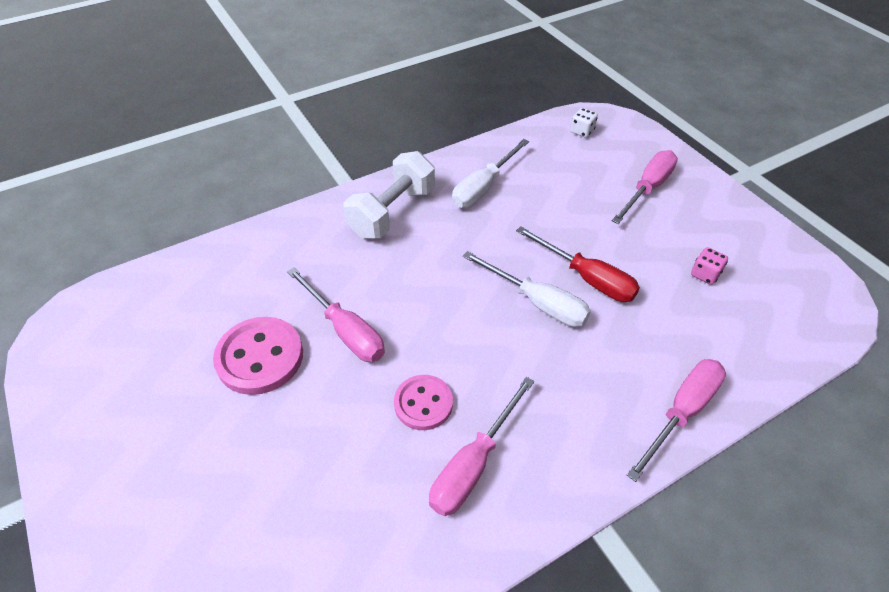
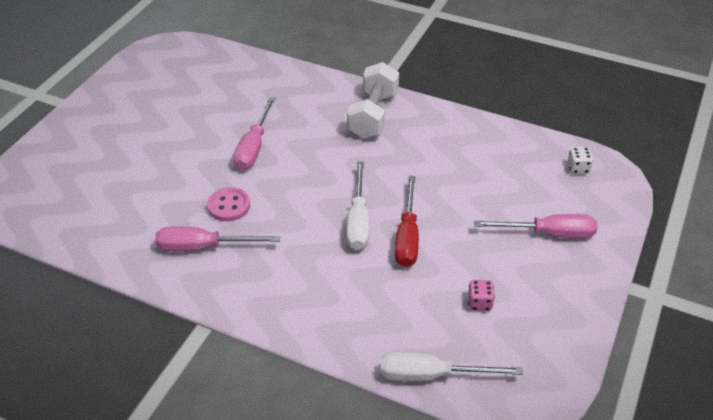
camera: 55 degrees right, 5 degrees down
(260, 357) = (205, 125): pink button -> none
(392, 212) = (373, 115): white dumbbell -> white dumbbell turned 75 degrees counterclockwise
(483, 187) = (446, 145): white screwdriver -> white screwdriver (431, 375)
(681, 412) = (325, 333): pink screwdriver -> none

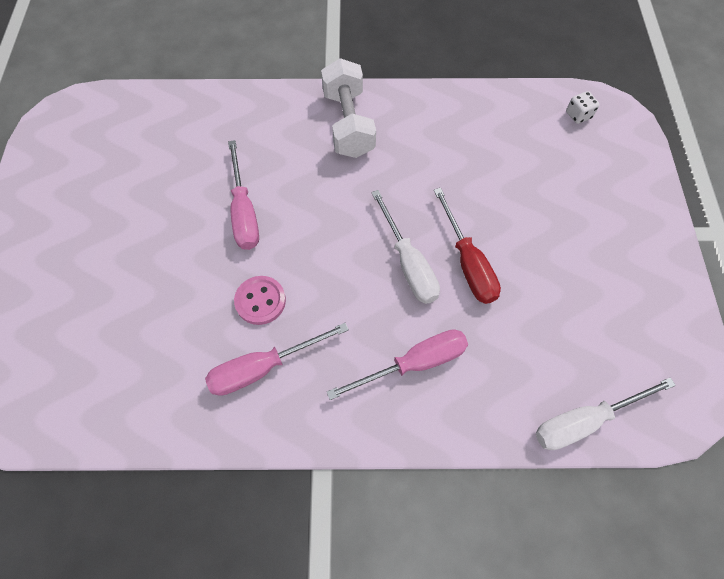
camera: 25 degrees left, 20 degrees up
(479, 303) = (579, 312): pink dice -> none
(548, 234) = (595, 203): pink screwdriver -> pink screwdriver (414, 364)

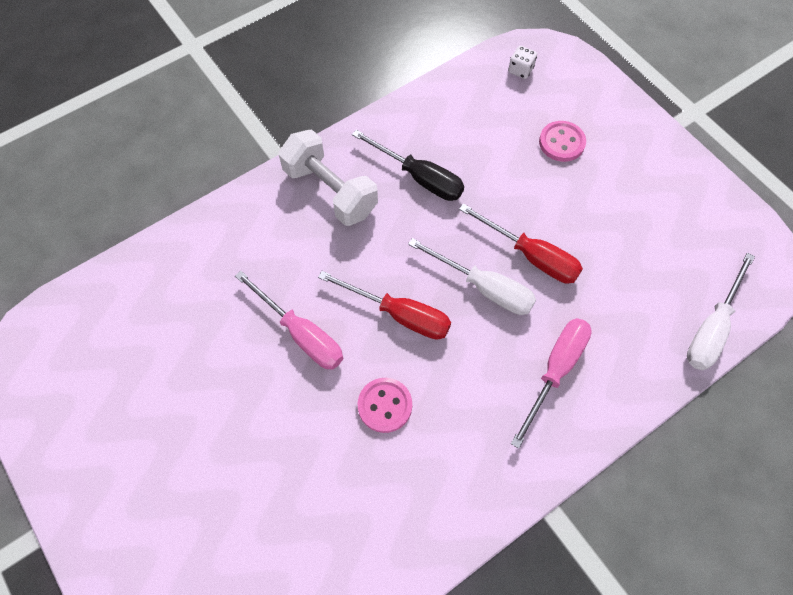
camera: 35 degrees left, 0 degrees up
(263, 367) = (436, 462): pink screwdriver -> none
(326, 242) = (399, 314): none -> red screwdriver
(425, 152) = (419, 177): none -> black screwdriver
(568, 190) = (561, 142): none -> pink button

